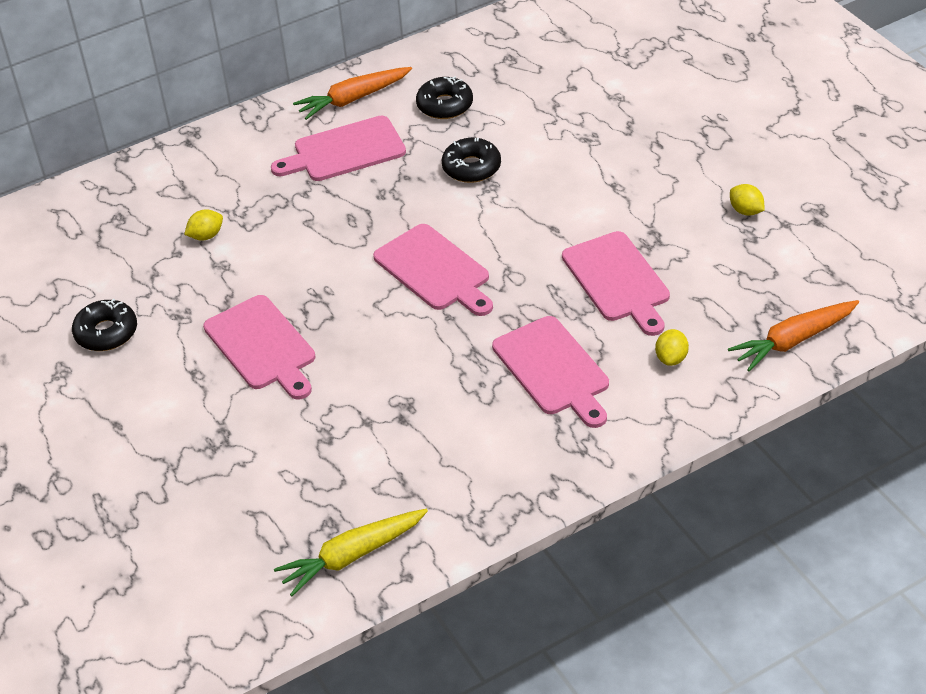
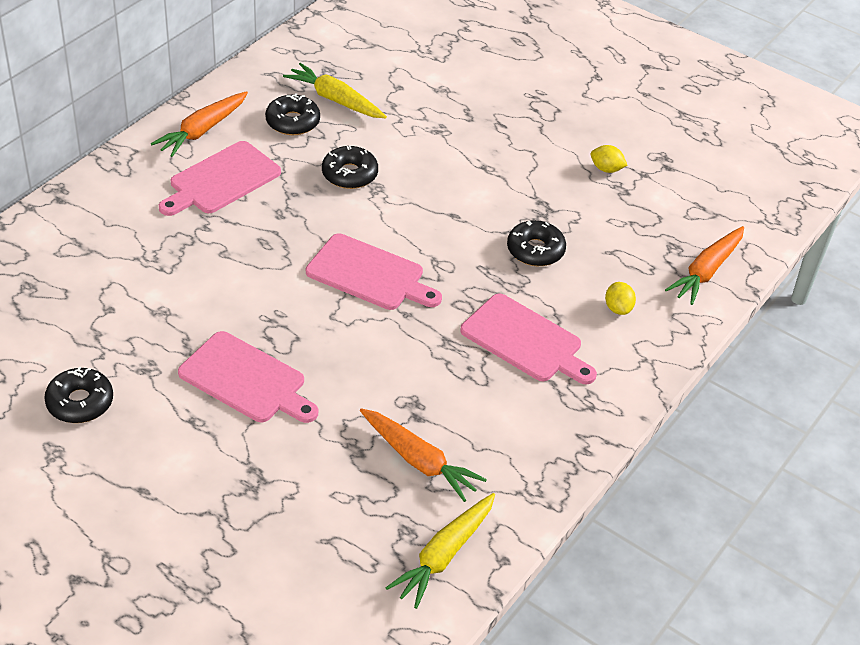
camera: 30 degrees left, 0 degrees up
(206, 236) = (130, 286): yellow lemon -> none
(379, 461) = (419, 460): none -> orange carrot
(500, 90) = (335, 100): none -> yellow carrot
(618, 280) = (535, 250): pink cutting board -> black donut

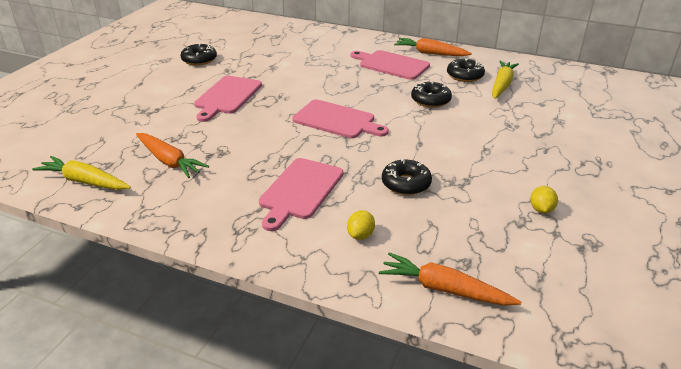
camera: 80 degrees right, 10 degrees down
(369, 274) = (337, 120): pink cutting board -> pink cutting board turned 75 degrees counterclockwise
(419, 460) = (169, 161): orange carrot -> orange carrot turned 75 degrees counterclockwise
(618, 308) = (360, 235): yellow lemon -> yellow lemon turned 45 degrees counterclockwise

